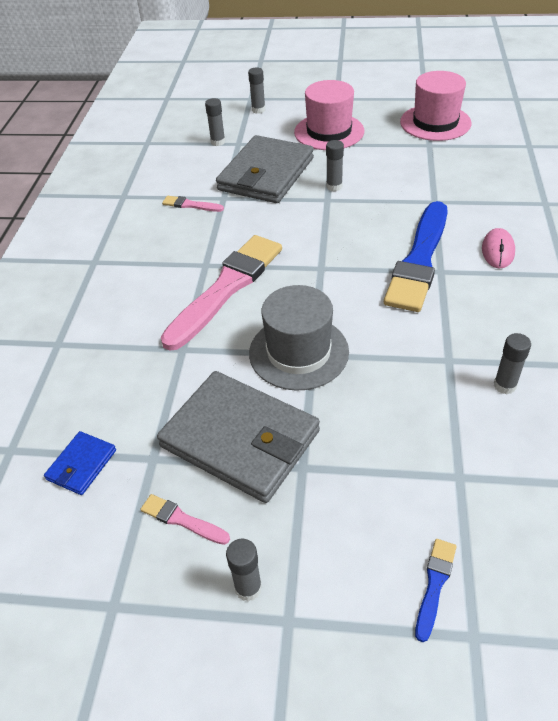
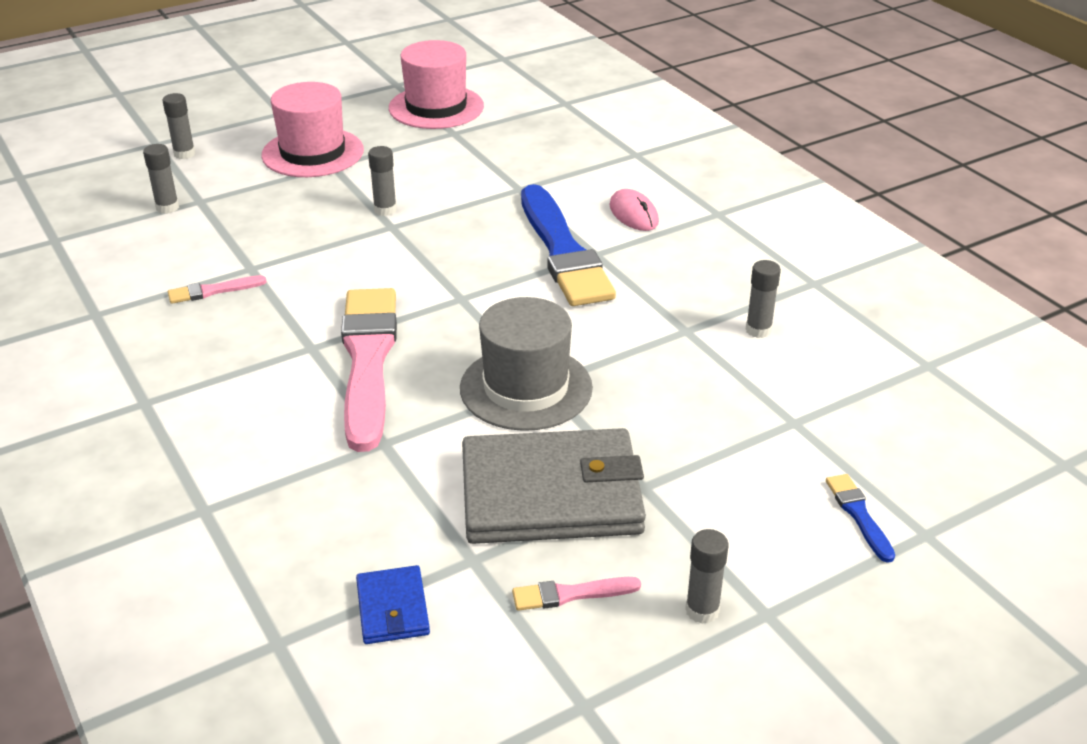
camera: 40 degrees left, 10 degrees down
(266, 174) = (280, 224): grey wallet -> none

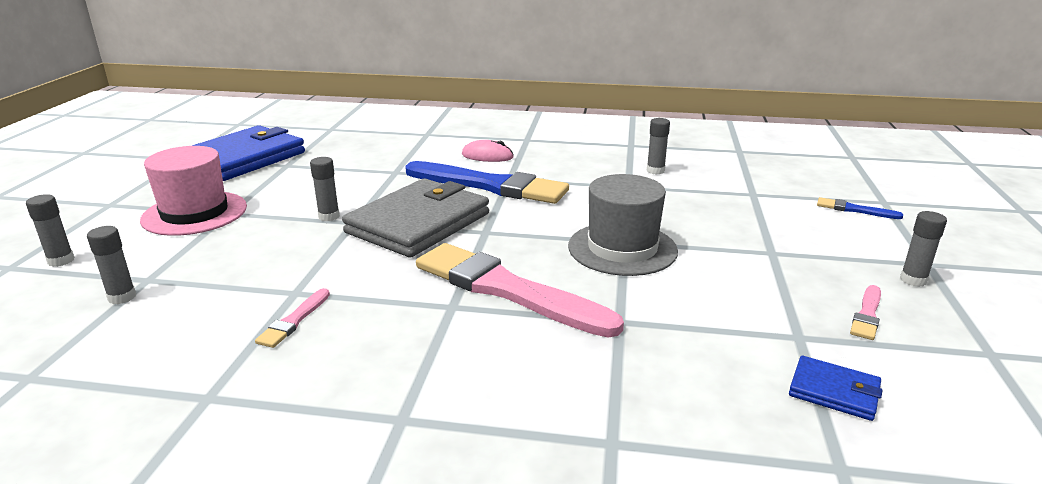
camera: 50 degrees left, 10 degrees down
(436, 107) = (243, 158): pink hat -> blue wallet
(551, 494) = (750, 282): grey wallet -> grey wallet (418, 223)

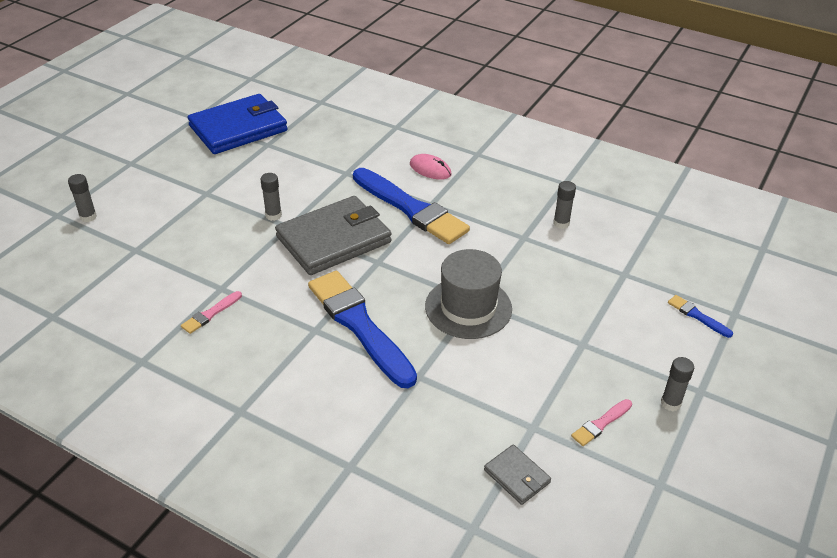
camera: 20 degrees right, 15 degrees up
(122, 297) = (116, 263): grey glue stick -> none
(195, 213) = (183, 188): pink hat -> none
(508, 290) = (360, 326): pink brush -> blue brush
(834, 391) = (517, 476): blue wallet -> grey wallet

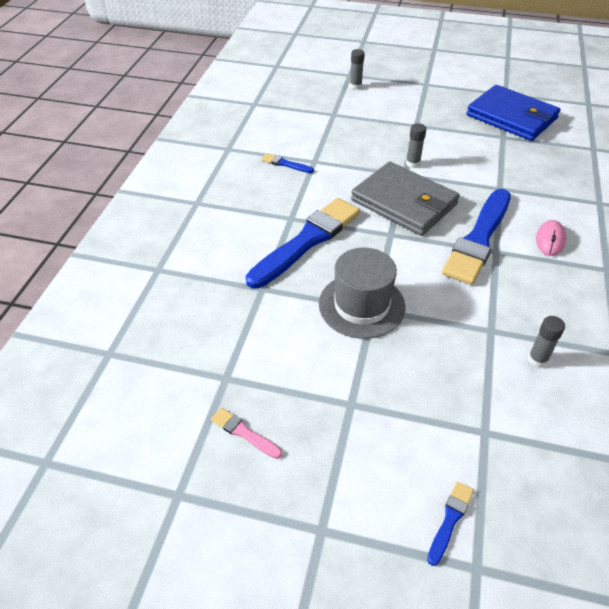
camera: 75 degrees right, 5 degrees up
(211, 314) = (285, 164): pink brush -> blue brush
(517, 476) = (166, 374): grey wallet -> none
(670, 403) = (292, 498): grey glue stick -> none

